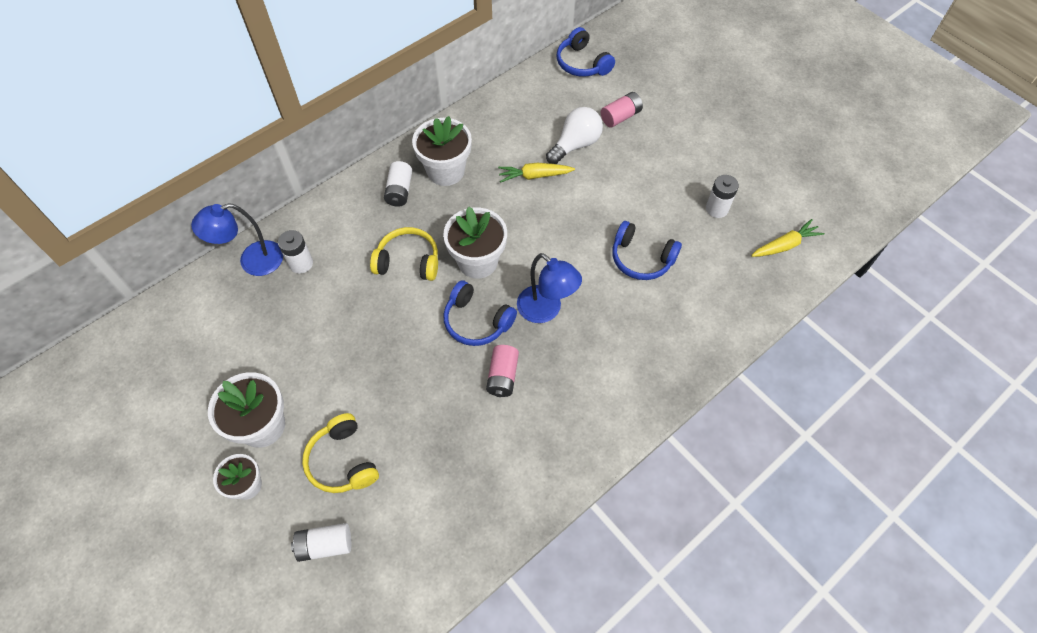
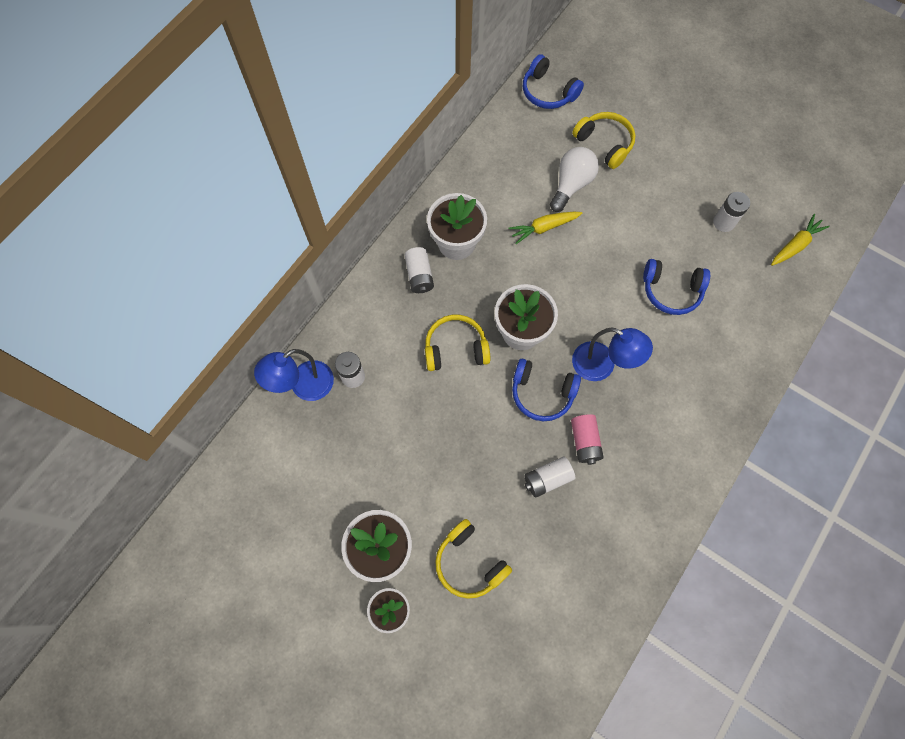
camera: 15 degrees left, 10 degrees up
(325, 545) = (484, 645): white battery -> white battery (547, 479)
(620, 117) = (604, 144): pink battery -> yellow headphones

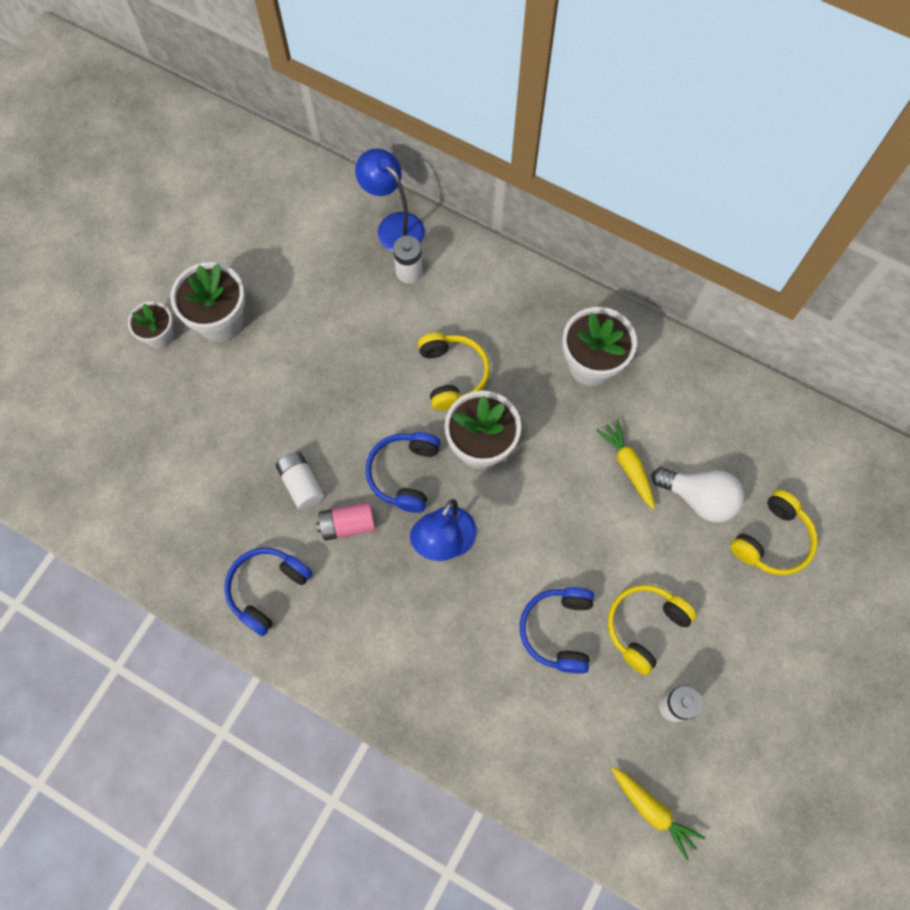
camera: 85 degrees right, 0 degrees up
(419, 275) = (541, 327): white battery -> none
(469, 562) = (207, 408): yellow headphones -> yellow headphones (645, 627)
(548, 92) = (842, 462): blue headphones -> blue headphones (267, 589)

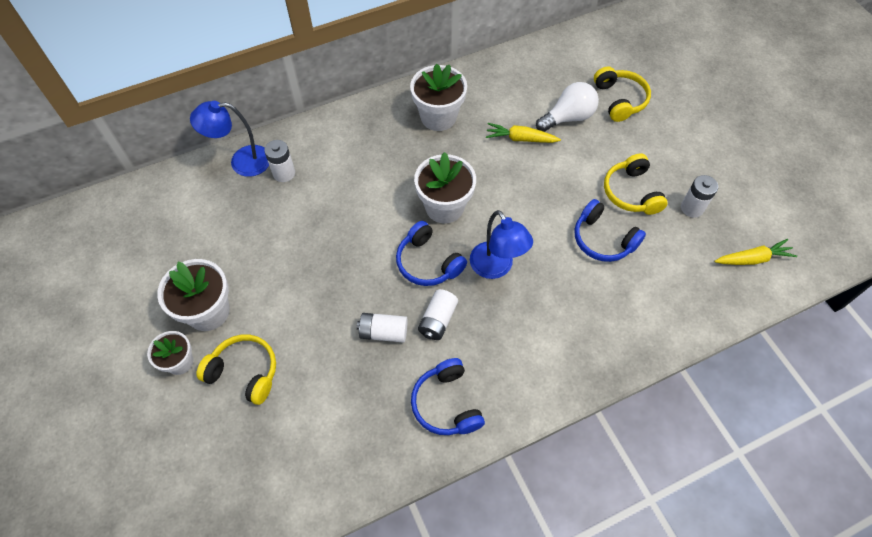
camera: 55 degrees left, 10 degrees down
(347, 525) = (438, 320): pink battery -> white battery
(452, 374) = (380, 193): yellow headphones -> yellow headphones (244, 372)

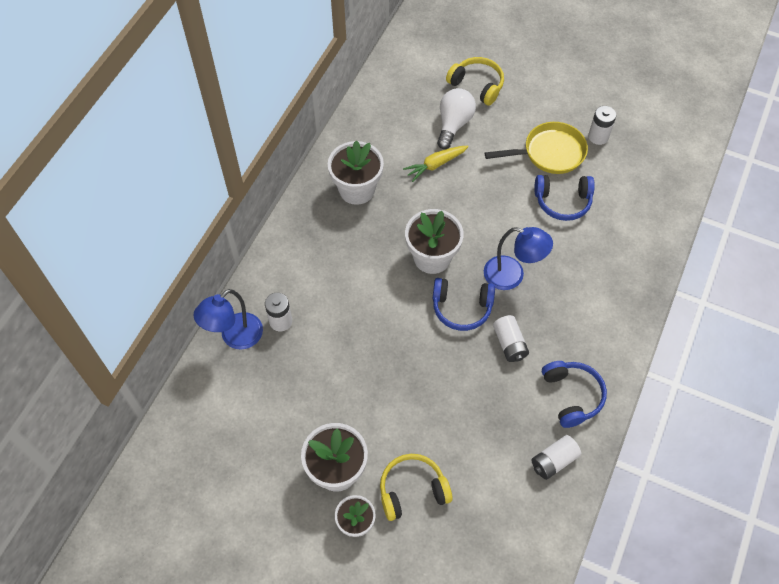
camera: 40 degrees left, 0 degrees up
(383, 332) = (481, 382): white battery -> white battery (553, 461)
(446, 404) = (571, 396): blue headphones -> blue headphones turned 135 degrees counterclockwise
(631, 192) = (550, 153): yellow headphones -> yellow pan
(752, 259) = (665, 147): yellow carrot -> none

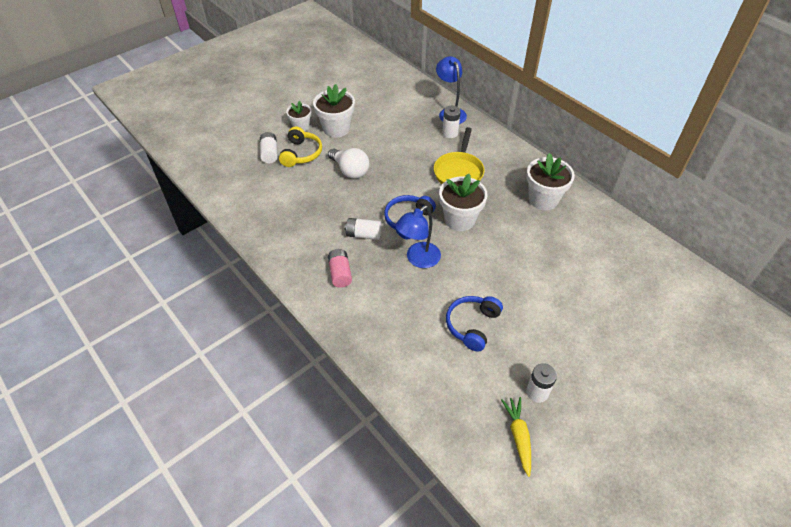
camera: 115 degrees right, 10 degrees down
(435, 165) = (549, 254): yellow carrot -> yellow carrot (518, 436)
(453, 124) = (591, 283): white light bulb -> white light bulb (350, 171)
(477, 85) = (637, 319): yellow headphones -> none
(550, 153) = (532, 341): yellow pan -> yellow pan (459, 172)
(553, 461) = (267, 222): white battery -> white battery (269, 153)
(571, 396) = (302, 252): blue headphones -> none
(576, 341) = (340, 273): none -> pink battery

